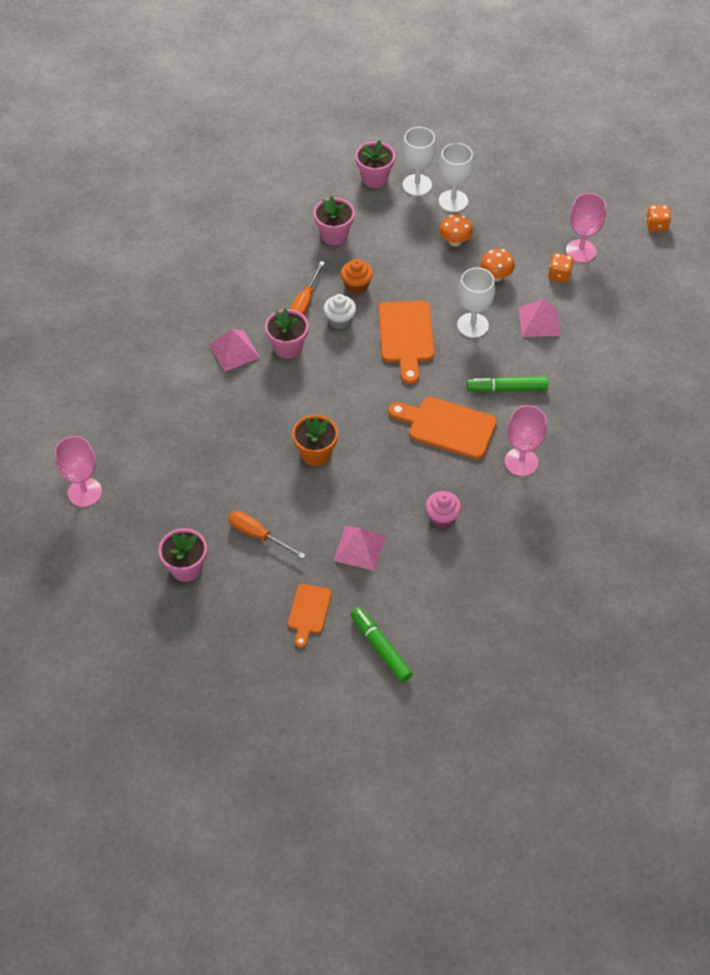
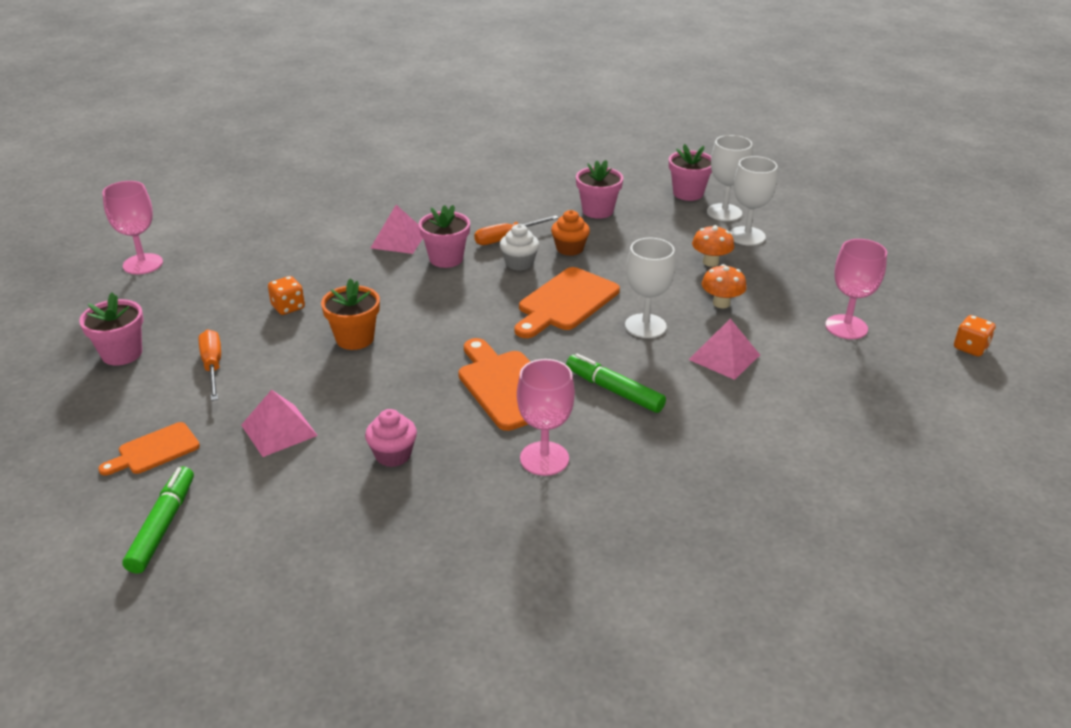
camera: 40 degrees right, 20 degrees down
(559, 275) = (796, 334): orange dice -> orange dice (288, 307)

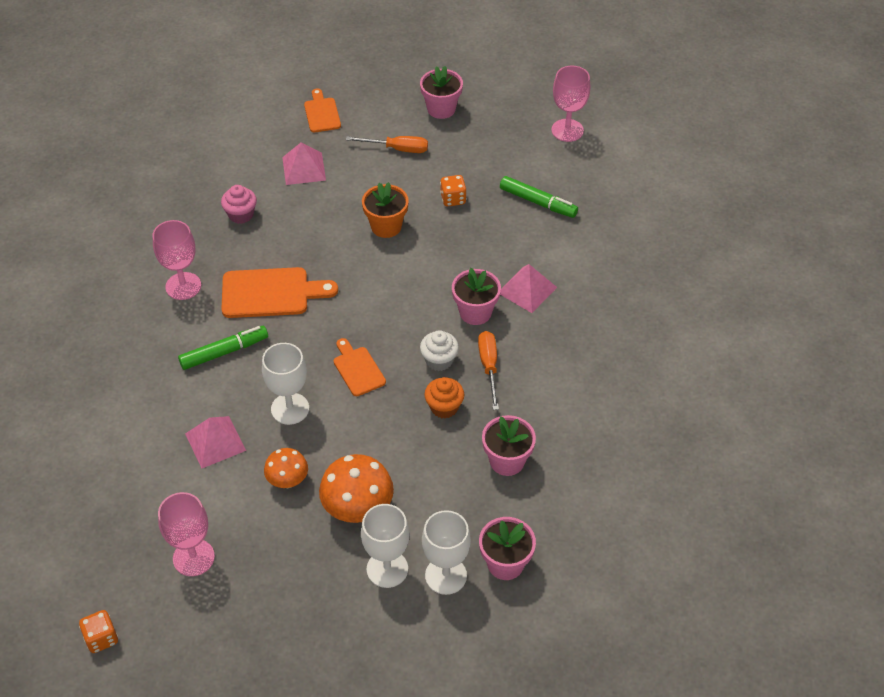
camera: 115 degrees right, 15 degrees up
(163, 526) = (250, 109): green marker -> green marker (538, 202)
(565, 302) = (358, 369): orange cutting board -> orange cutting board, size x0.60
(710, 262) = (358, 509): orange mushroom -> orange mushroom, size x1.64

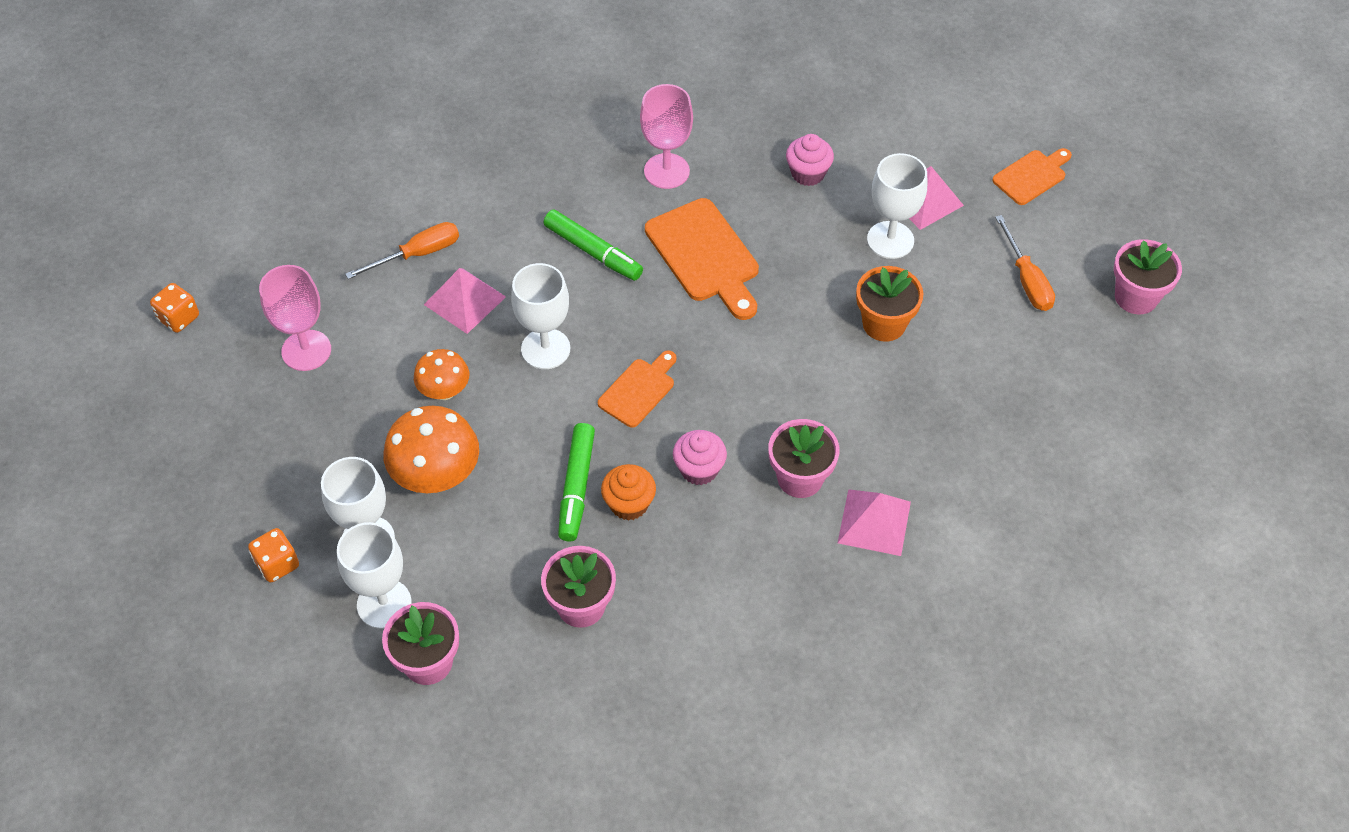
camera: 65 degrees right, 5 degrees up
(324, 197) = (890, 240): none -> white goblet
(439, 360) = (699, 469): white cupcake -> pink cupcake
(453, 199) = (980, 376): orange dice -> orange dice (277, 564)
(489, 367) = (719, 528): orange screwdriver -> orange screwdriver (418, 254)
(538, 202) = (1041, 475): green marker -> green marker (576, 487)
(567, 130) = (1206, 460): pink goblet -> none

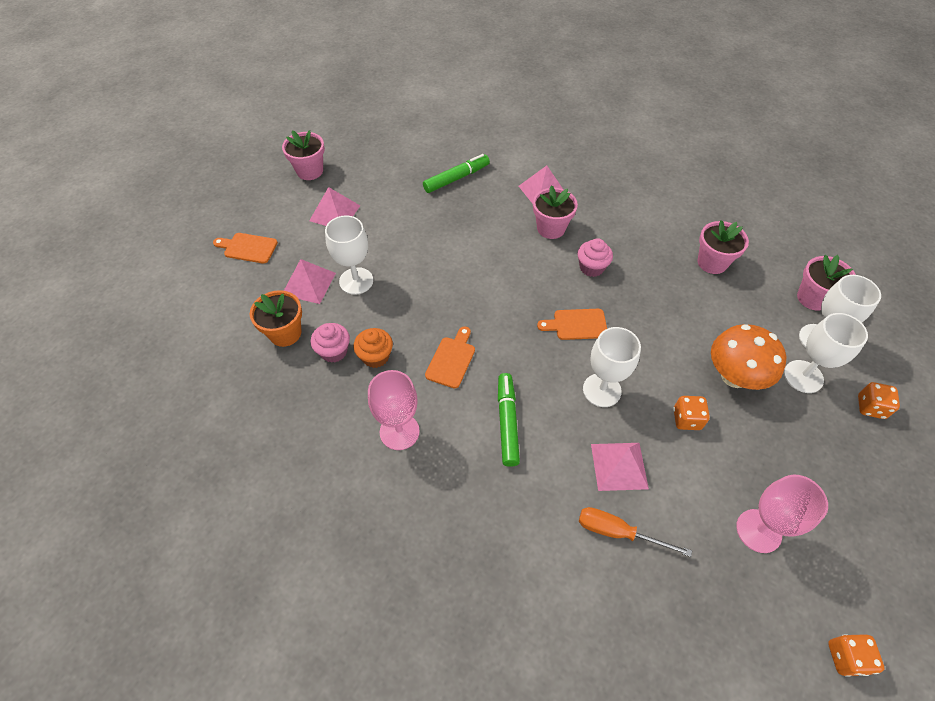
camera: 130 degrees left, 0 degrees up
(444, 391) = (686, 419): orange mushroom -> orange dice
(576, 487) = (661, 309): green marker -> green marker (456, 178)
(629, 504) = (643, 281): orange cupcake -> orange cupcake (375, 356)
(705, 255) = (451, 360): orange cutting board -> orange cutting board, size x0.60
(884, 324) = (421, 250): orange flower pot -> orange flower pot (285, 333)
(1026, 280) = (335, 213): orange screwdriver -> pink pyramid

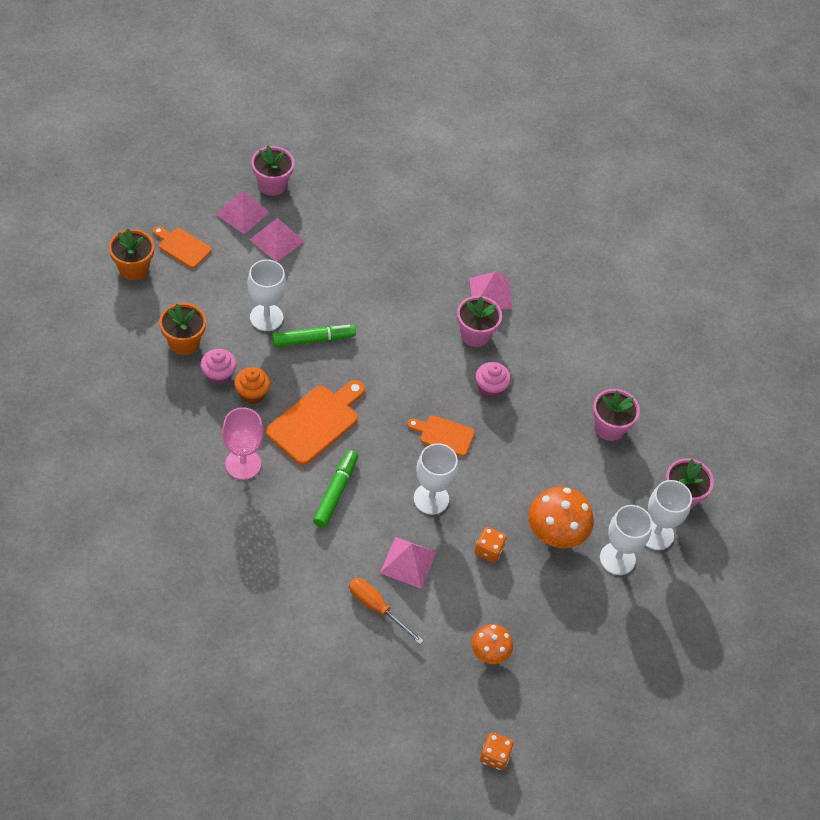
camera: 15 degrees right, 0 degrees up
(207, 283) = (133, 268): none -> orange flower pot
(309, 283) = (223, 304): pink pyramid -> pink pyramid (242, 213)
(451, 360) = (316, 422): orange cutting board -> orange cutting board, size x1.67
(456, 178) = (412, 246): green marker -> green marker (313, 340)
(758, 531) = (489, 653): pink goblet -> orange mushroom
(870, 407) = (657, 606): orange dice -> none

